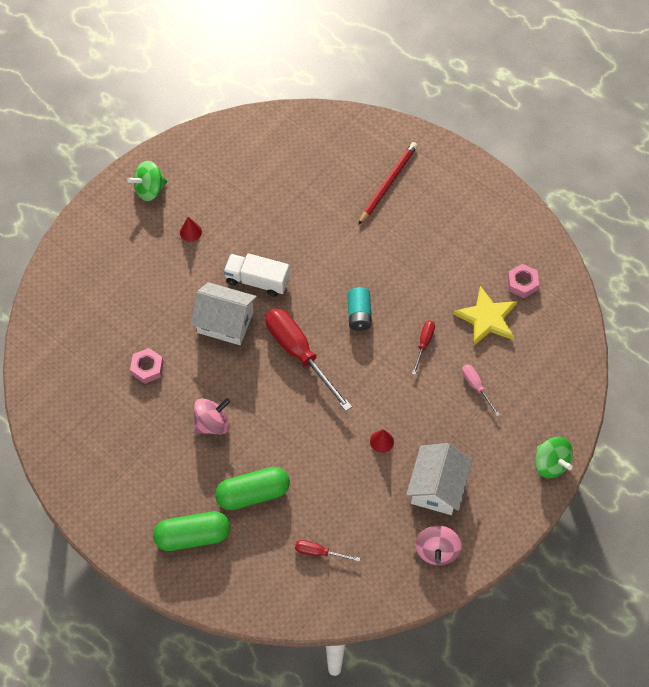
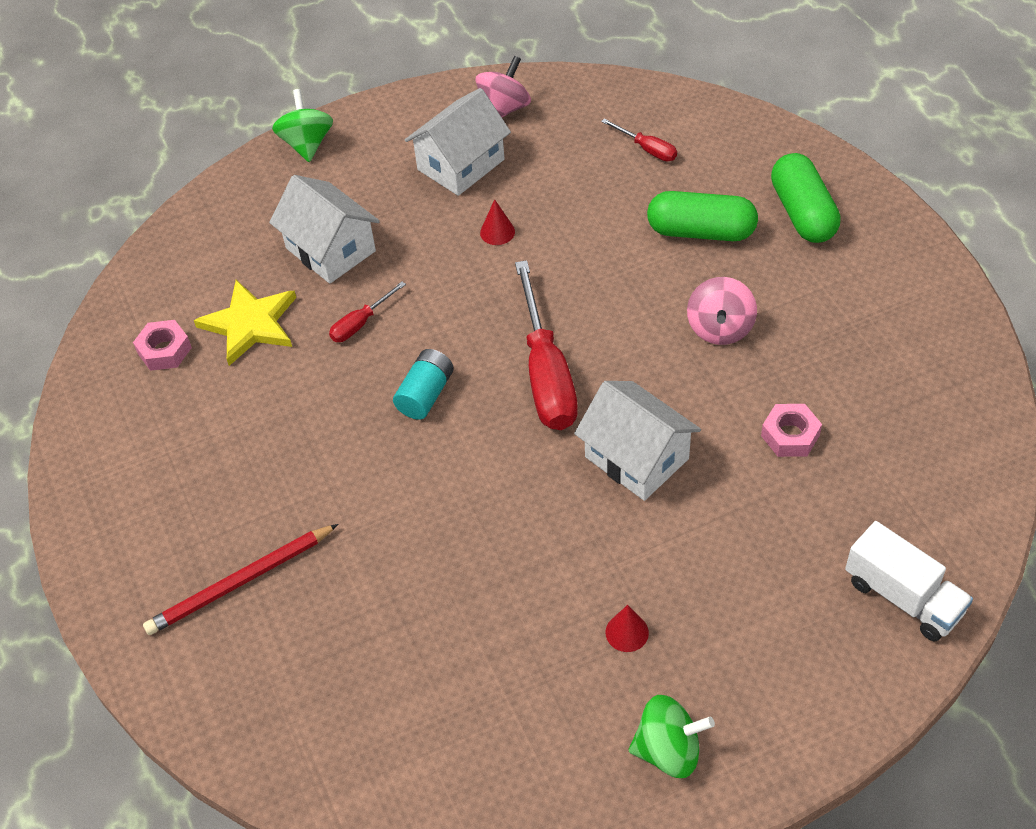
camera: 150 degrees left, 10 degrees down
(193, 536) = (802, 213): green capsule -> green capsule turned 60 degrees clockwise
(212, 423) = (720, 328): pink spinning top -> pink spinning top turned 75 degrees counterclockwise
(257, 281) = (553, 503): white truck -> white truck (903, 597)
(476, 387) = (330, 250): pink screwdriver -> white house

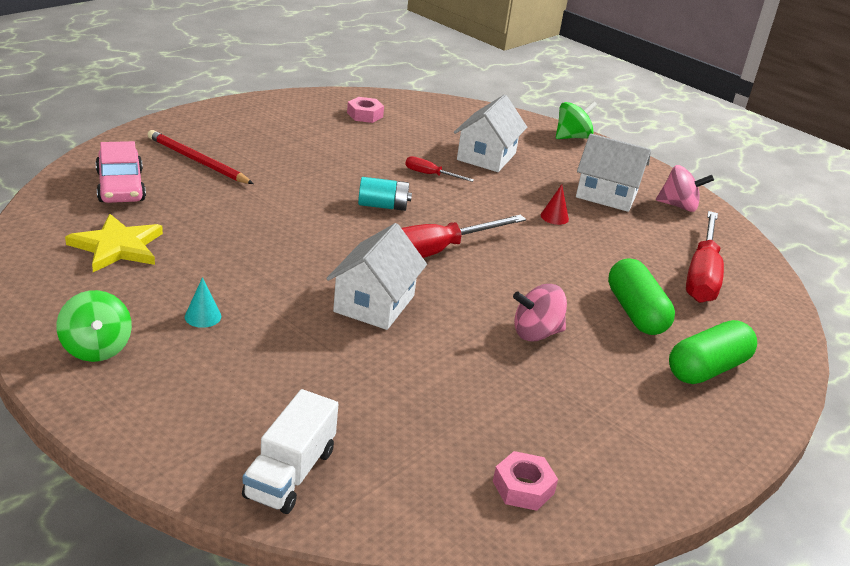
camera: 60 degrees right, 20 degrees down
(250, 324) = (403, 138): yellow star -> yellow star (117, 247)
(287, 688) = (120, 186): none -> pink car
(627, 632) = (203, 316): red cone -> turquoise cone
(647, 149) = (701, 275): red screwdriver -> red screwdriver, size x2.13
(790, 435) = (442, 384): pink nut -> pink nut (523, 487)

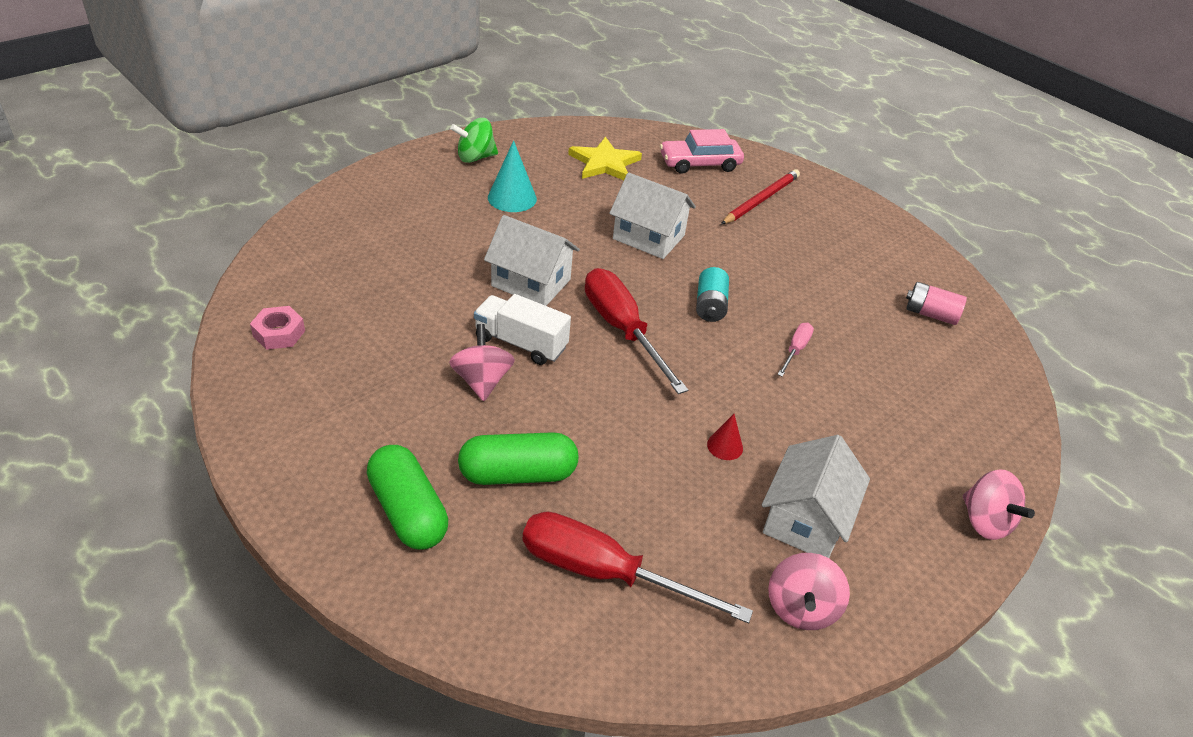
camera: 95 degrees right, 10 degrees up
(203, 316) = (512, 198): turquoise cone -> turquoise cone, size x1.77
(290, 473) = (330, 227): white truck -> white truck (521, 343)
(365, 115) = (930, 314): pink nut -> pink battery
(430, 175) = (795, 350): red screwdriver -> pink screwdriver
(486, 156) = (868, 408): white house -> white house (648, 237)
(572, 137) = (985, 521): green spinning top -> pink spinning top

